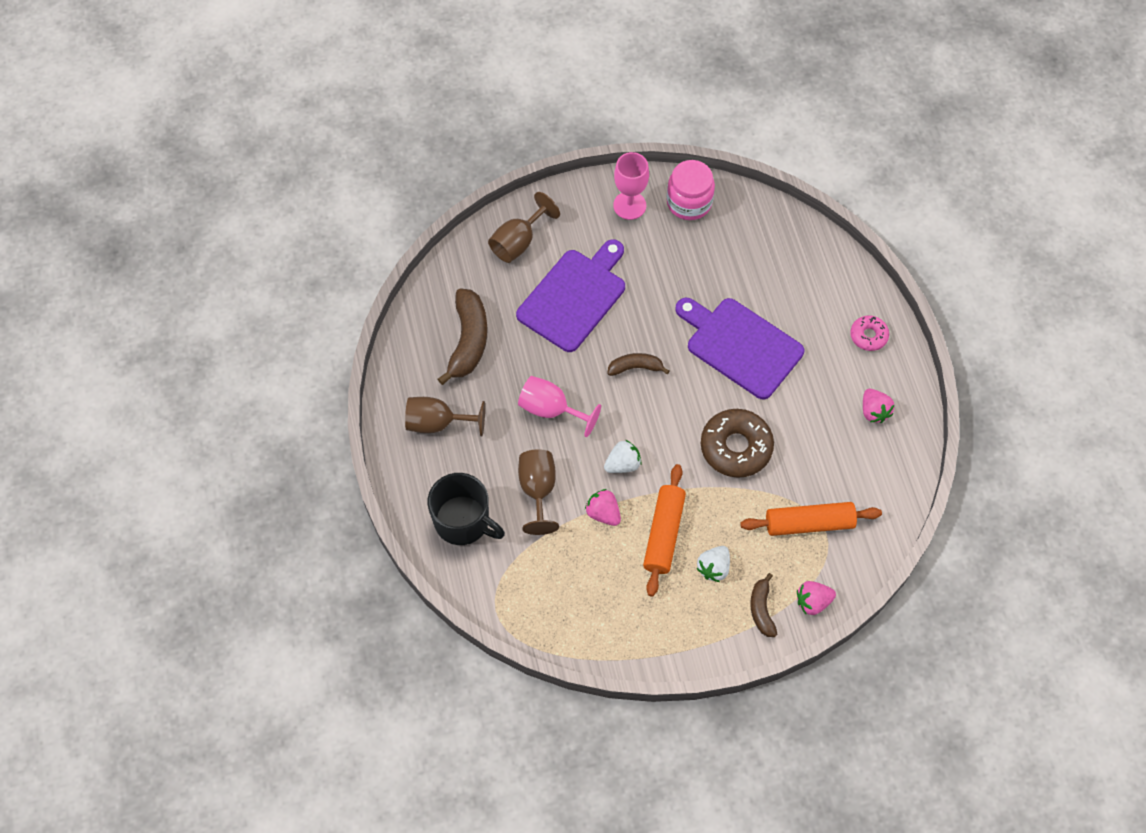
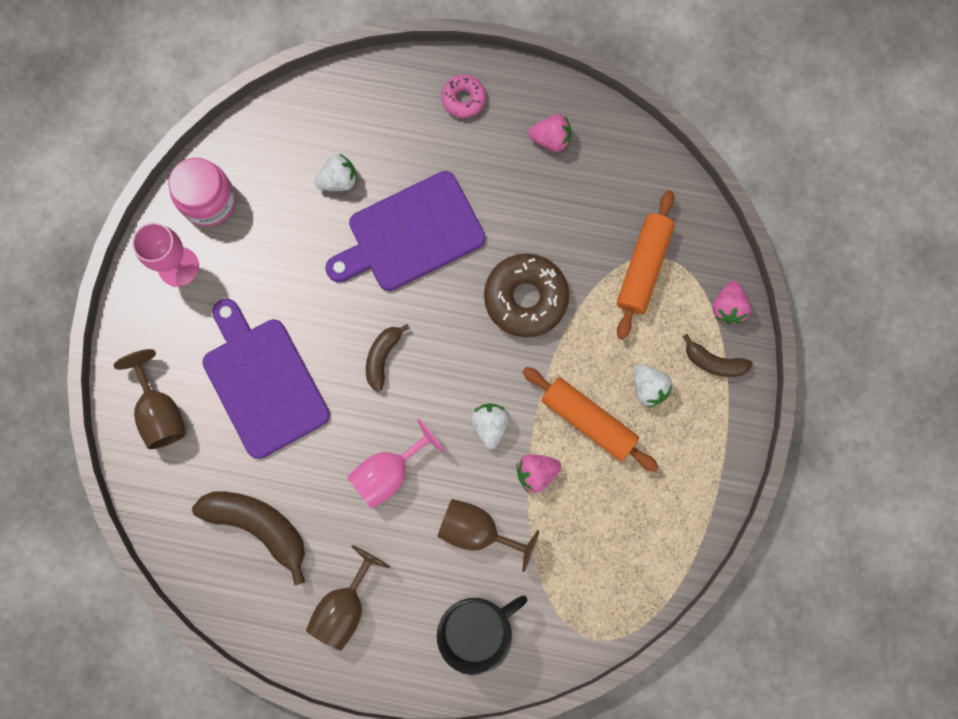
camera: 65 degrees left, 15 degrees up
(753, 279) = (338, 180): none -> white strawberry

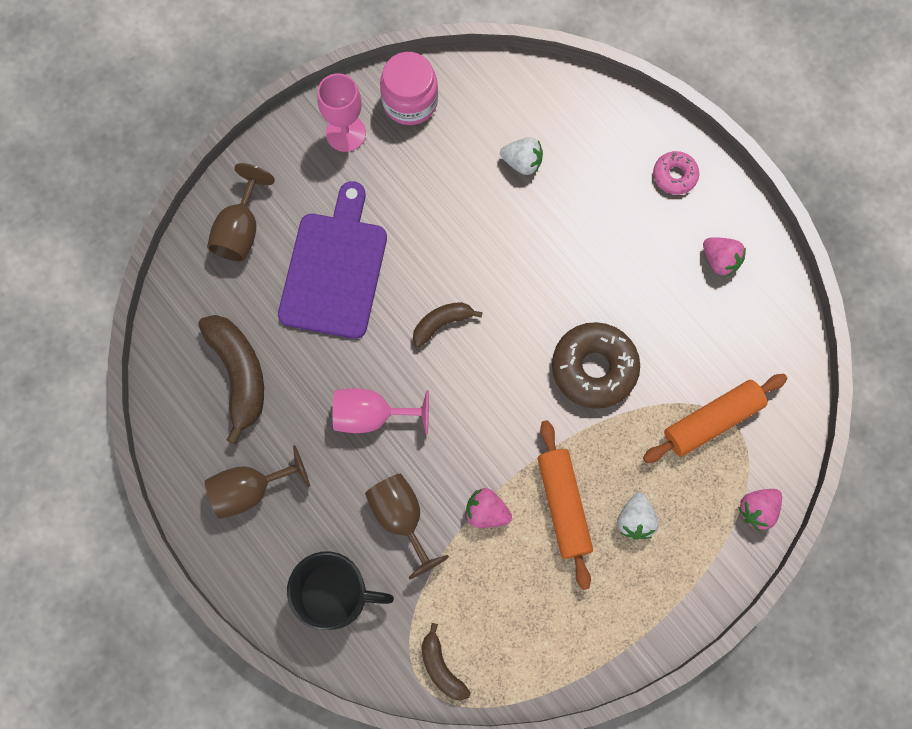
camera: 40 degrees right, 5 degrees down
(410, 234) = (544, 247): purple cutting board -> none
(489, 425) = (481, 444): white strawberry -> none
(714, 362) = (708, 544): brown banana -> brown banana (441, 668)

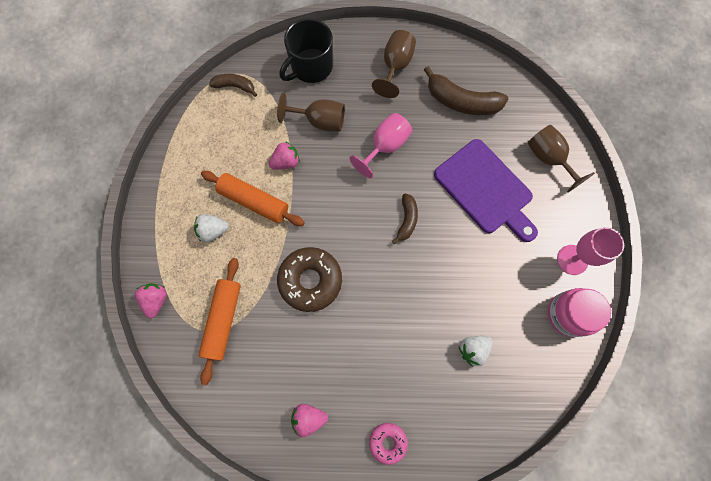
camera: 130 degrees right, 0 degrees up
(635, 520) = (213, 231): white strawberry -> white strawberry turned 60 degrees counterclockwise

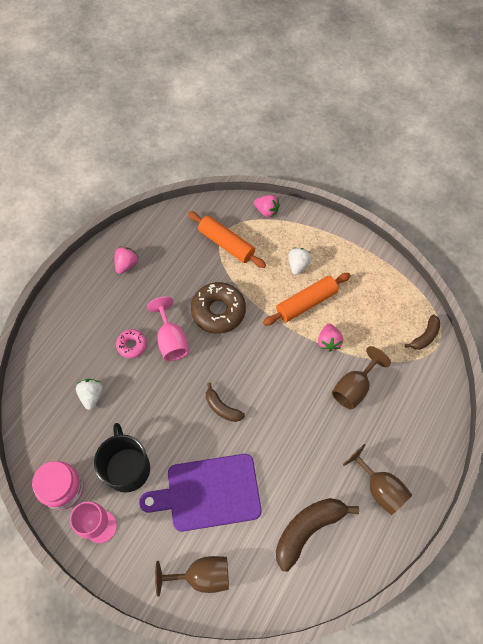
camera: 120 degrees right, 10 degrees down
(311, 67) = (416, 409): black mug -> black mug (127, 468)
(385, 146) = (299, 429): pink goblet -> pink goblet (171, 340)
(387, 442) = (77, 303): pink donut -> pink donut (132, 345)

